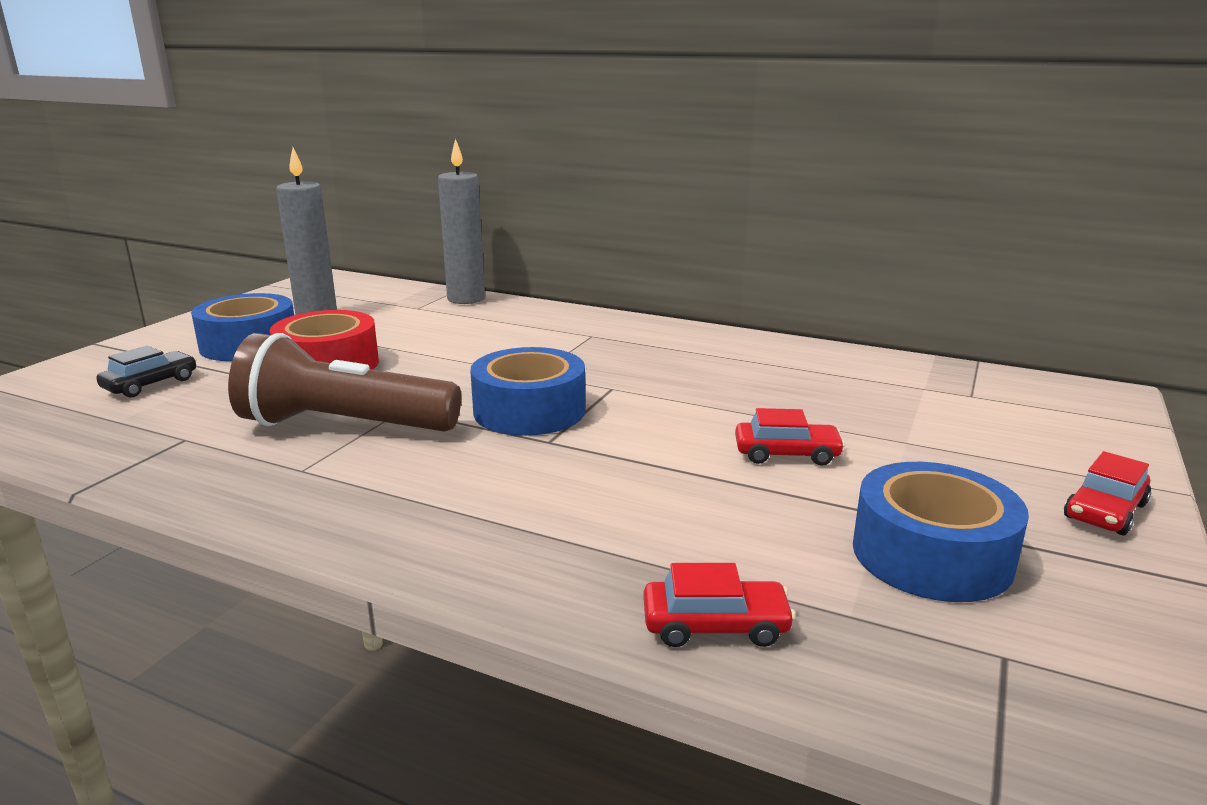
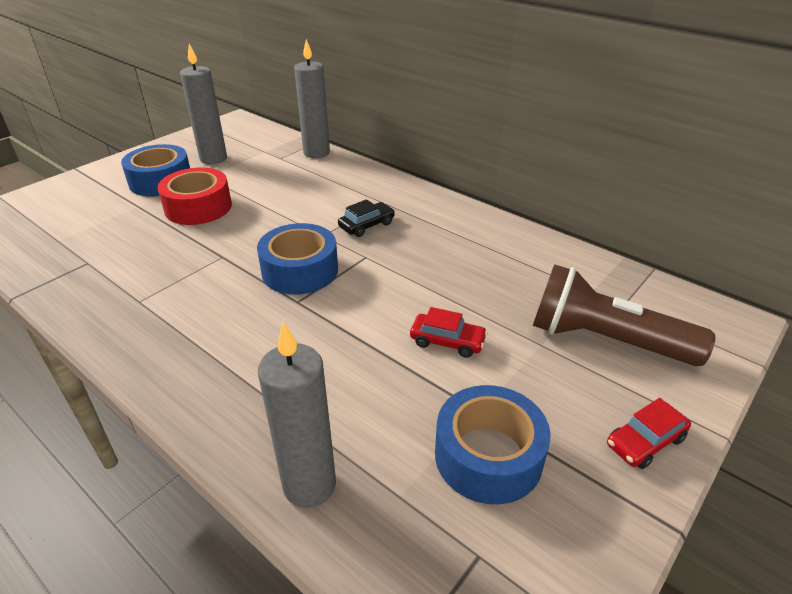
camera: 15 degrees right, 15 degrees up
(150, 384) = (89, 210): black car -> black car (366, 225)
(344, 426) = (181, 266): brown flashlight -> brown flashlight (605, 340)
(715, 625) = (309, 485): red car -> grey candle

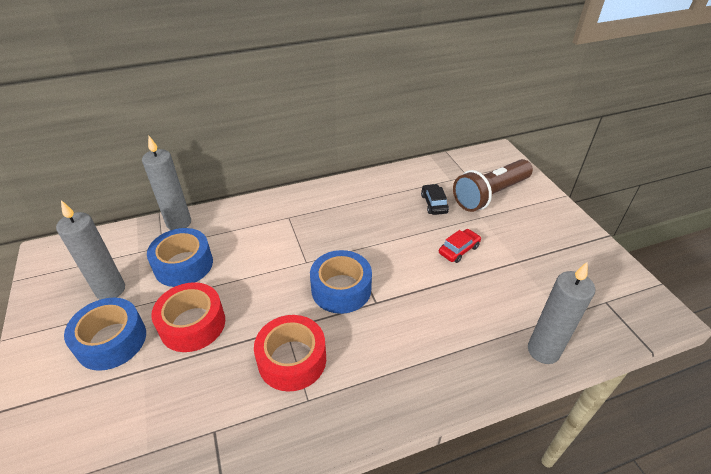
camera: 60 degrees left, 5 degrees up
(184, 274) = (292, 359): none -> red tape
(366, 225) = (313, 236): black car -> black car (434, 204)
(488, 456) = (549, 272): blue tape -> blue tape (183, 265)
(645, 441) = (560, 218): red car -> none

